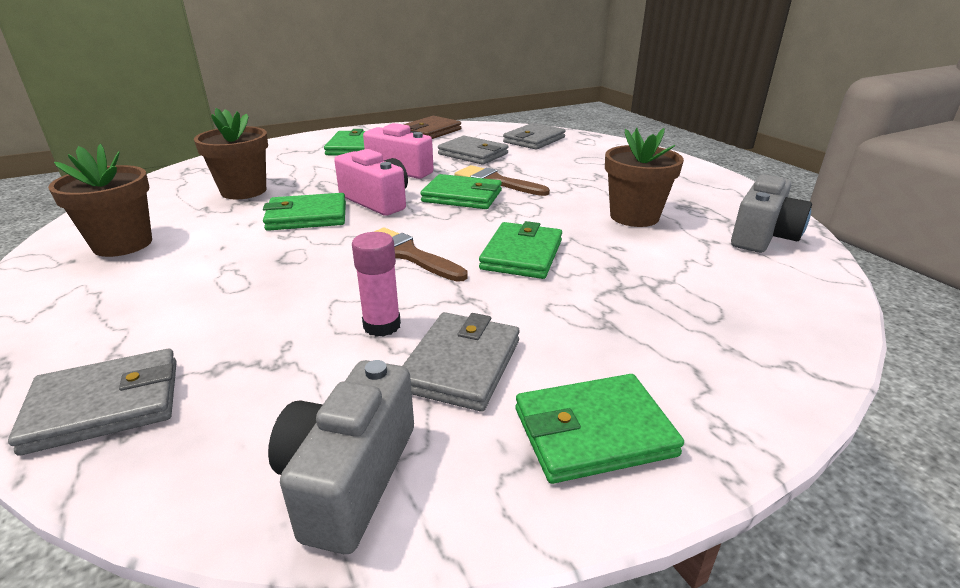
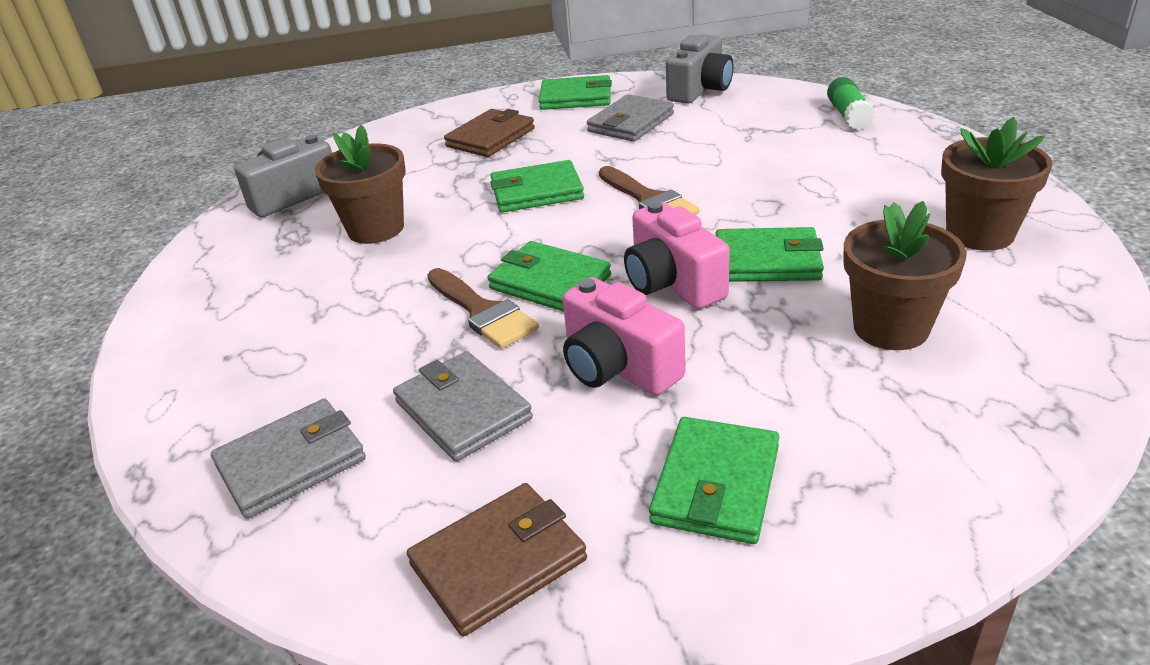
camera: 160 degrees left, 5 degrees up
(105, 405) = (848, 115): grey wallet -> green glue stick
(382, 325) = (679, 144): pink glue stick -> none
(522, 255) = (537, 192): green wallet -> green wallet turned 45 degrees clockwise
(648, 322) = (490, 138): none -> brown wallet

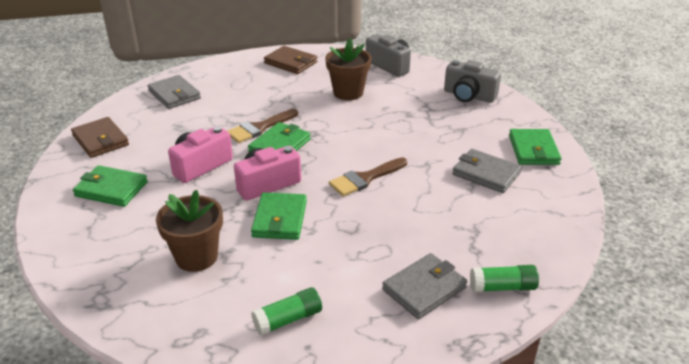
camera: 85 degrees right, 0 degrees up
(463, 410) = (187, 128): grey wallet -> grey wallet (424, 288)
(490, 138) = (462, 119): brown wallet -> brown wallet (291, 63)
(537, 192) = (382, 138): green wallet -> none
(700, 90) = (555, 209): grey camera -> grey camera (469, 96)
(979, 234) = (288, 319): brown flower pot -> green glue stick

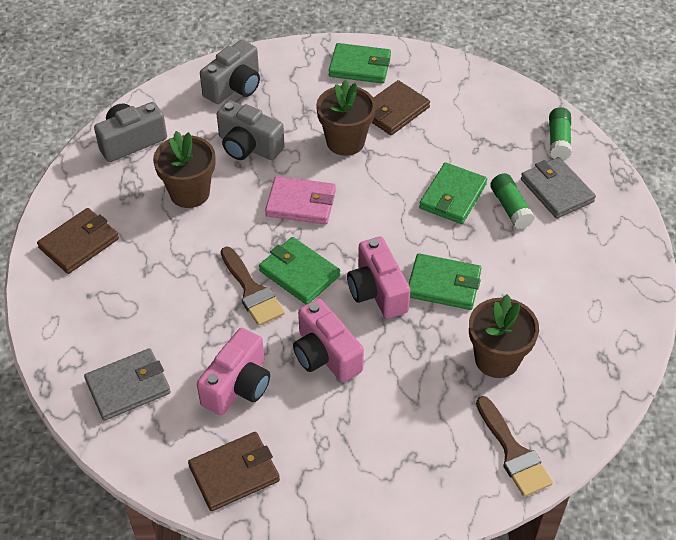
camera: 80 degrees left, 15 degrees up
(111, 189) = (358, 449): green wallet -> green wallet (453, 196)
(173, 133) = (238, 385): none -> pink camera
(288, 319) = (589, 290): green glue stick -> green glue stick (510, 208)
(353, 138) = (301, 203): none -> pink wallet
(365, 179) = (384, 205): brown brush -> brown brush (513, 452)
(406, 109) = (248, 146): none -> grey camera
(433, 152) = (345, 142): none -> brown flower pot
(486, 174) = (394, 111): grey wallet -> brown wallet

